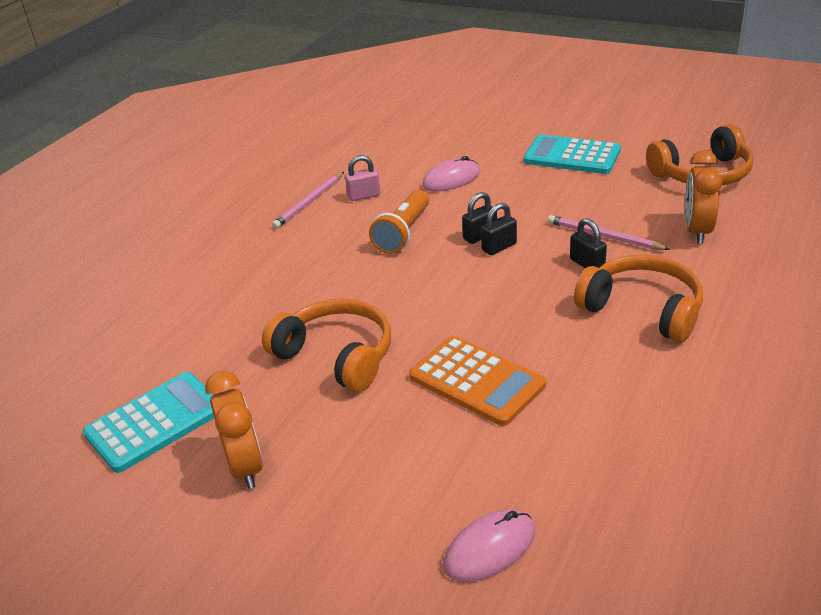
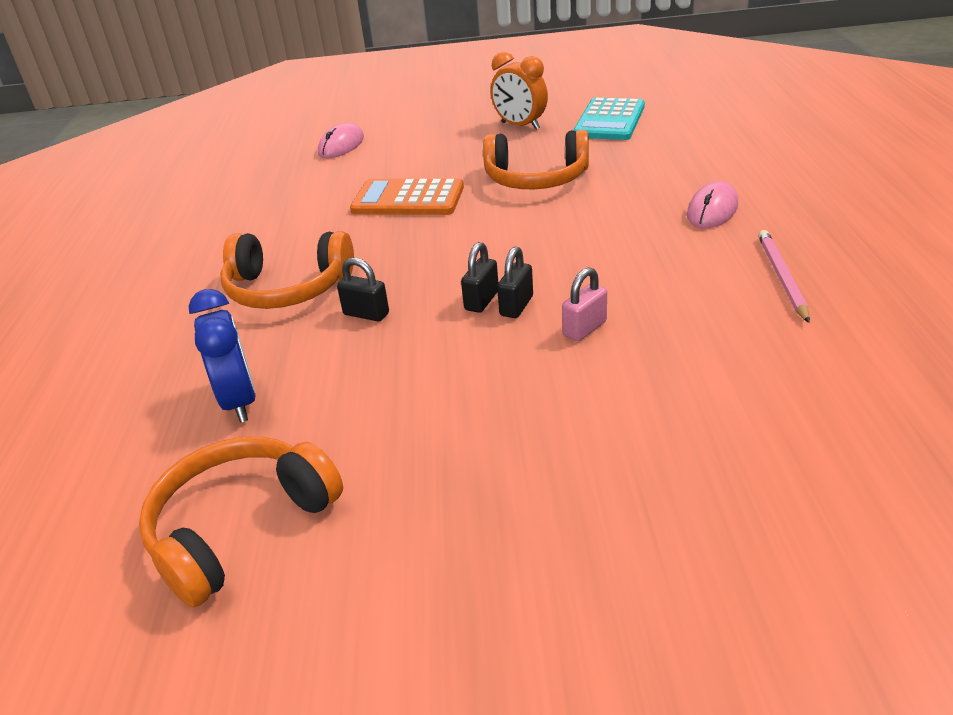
camera: 150 degrees right, 0 degrees up
(364, 196) = (728, 308): pink padlock -> pink padlock (584, 328)
(403, 233) = (610, 280): orange flashlight -> none
(451, 179) = (644, 373): pink mouse -> pink mouse (712, 210)
(572, 156) = (494, 494): turquoise calculator -> none
(604, 236) = (362, 354): pink pencil -> none
(697, 231) = (239, 401): orange clock -> blue clock

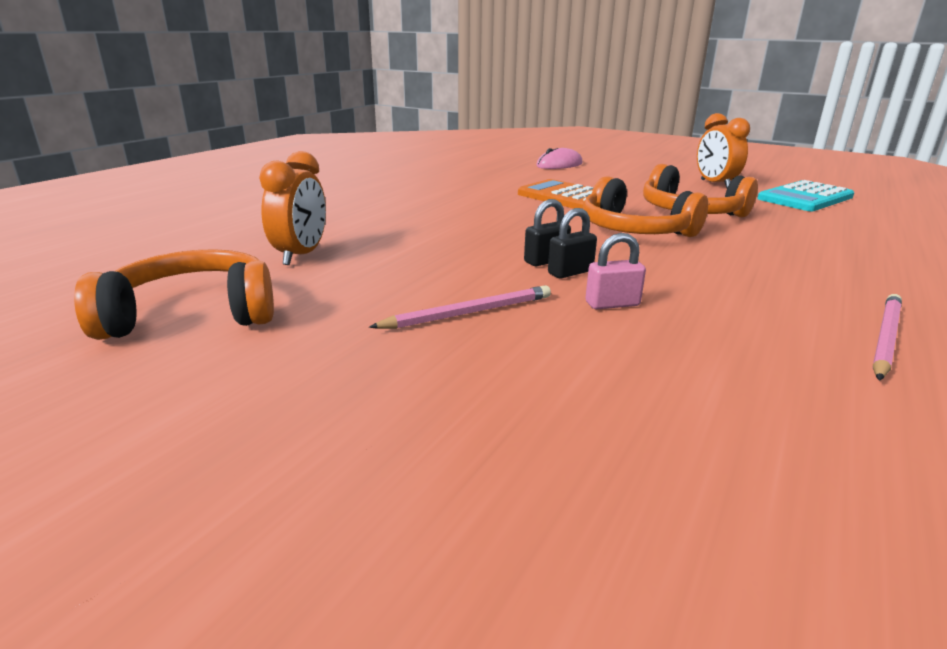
camera: 30 degrees right, 10 degrees down
(239, 401) = (301, 255): blue clock -> orange clock
(287, 288) = (419, 215): orange headphones -> orange headphones (634, 230)
(366, 314) = (449, 241): black padlock -> none
(487, 394) = (468, 313): none -> pink pencil
(712, 210) = (851, 271): pink mouse -> none

